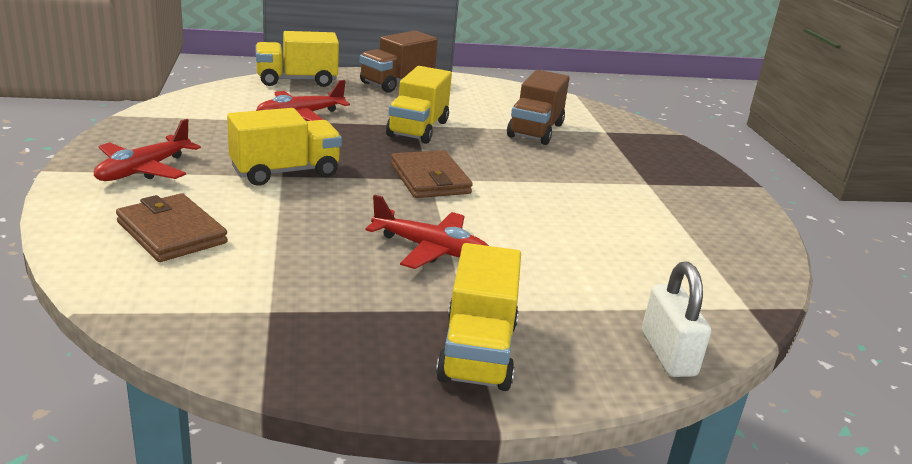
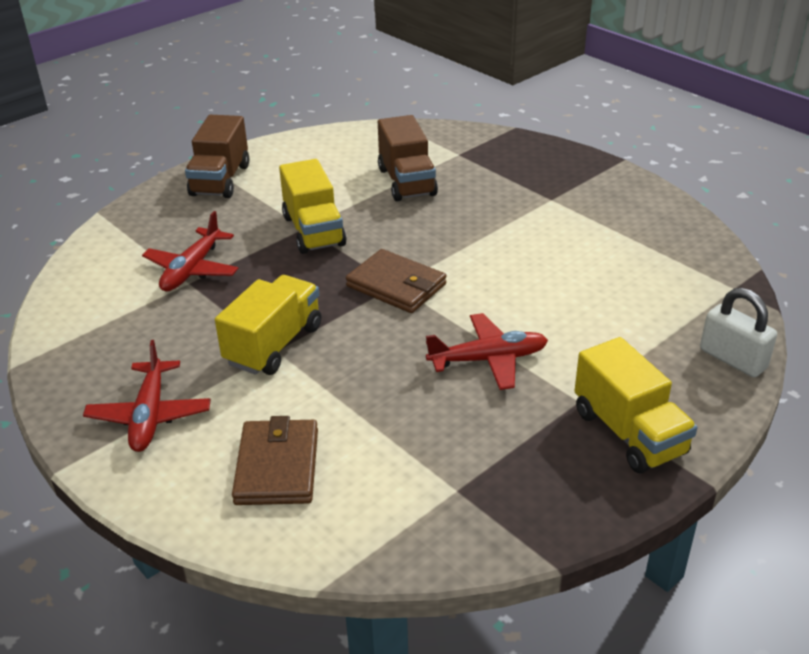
camera: 30 degrees left, 10 degrees up
(171, 232) = (277, 466): brown wallet -> brown wallet turned 75 degrees clockwise
(296, 80) = (125, 225): yellow truck -> none

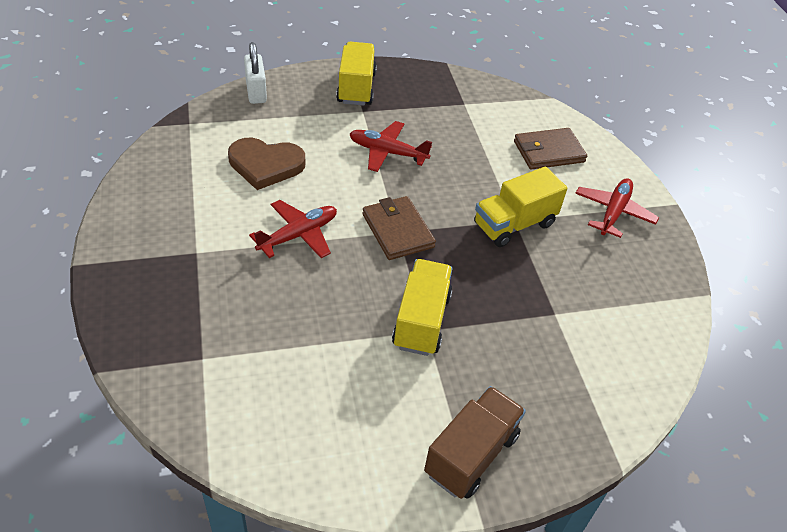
camera: 155 degrees left, 10 degrees up
(192, 270) = (547, 327): red plane -> red plane (298, 235)
(277, 466) = (548, 152): brown wallet -> brown wallet turned 45 degrees clockwise
(407, 182) = (290, 342): brown truck -> none
(596, 285) = (265, 165): none -> brown heart

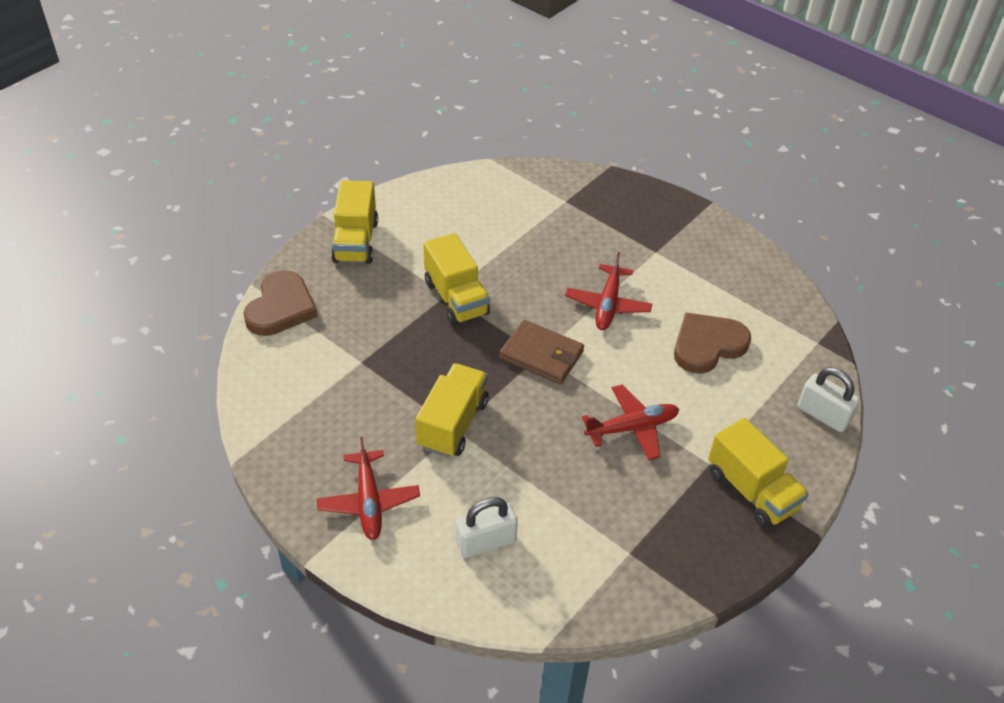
camera: 145 degrees right, 0 degrees up
(471, 454) = (356, 241): brown truck -> yellow truck
(548, 152) = (486, 542): brown wallet -> white padlock
(603, 417) = (281, 307): none -> brown heart

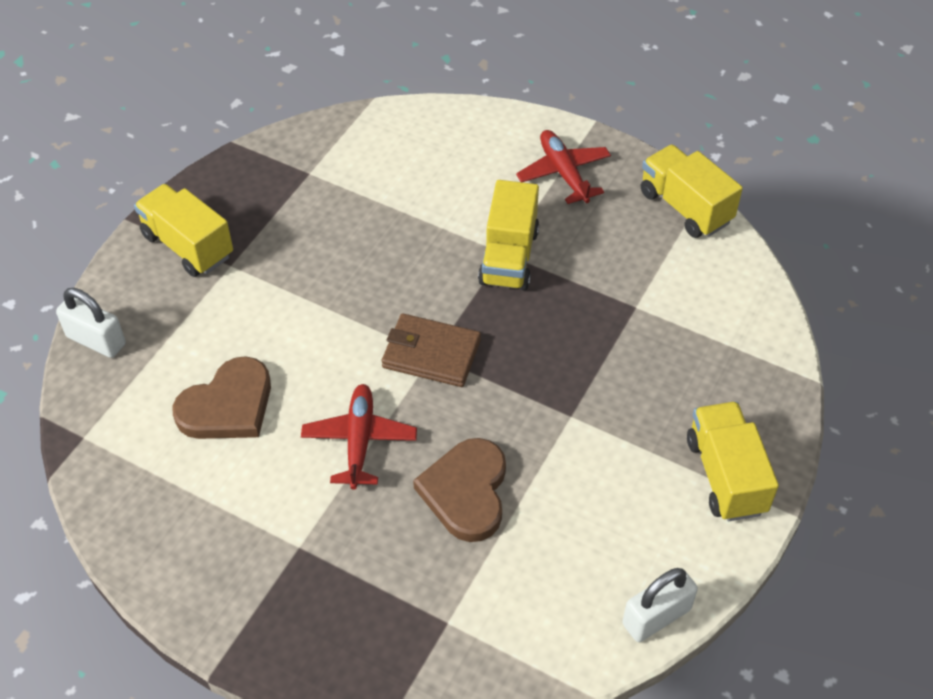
camera: 170 degrees right, 5 degrees up
(281, 307) = (764, 356): brown heart -> brown heart (466, 492)
(456, 298) = (557, 412): yellow truck -> yellow truck (685, 207)
(486, 542) = (443, 159): white padlock -> white padlock (656, 616)
(632, 427) = (315, 287): red plane -> none

